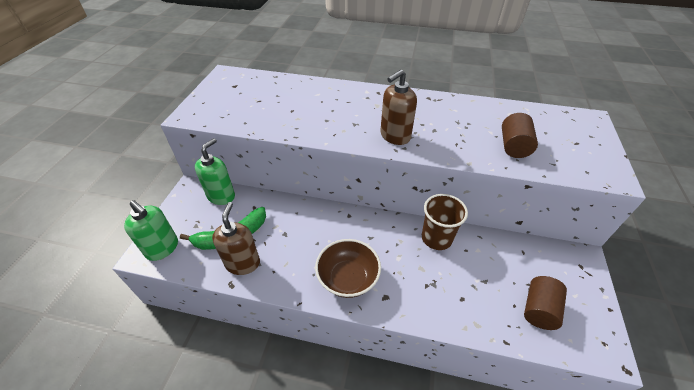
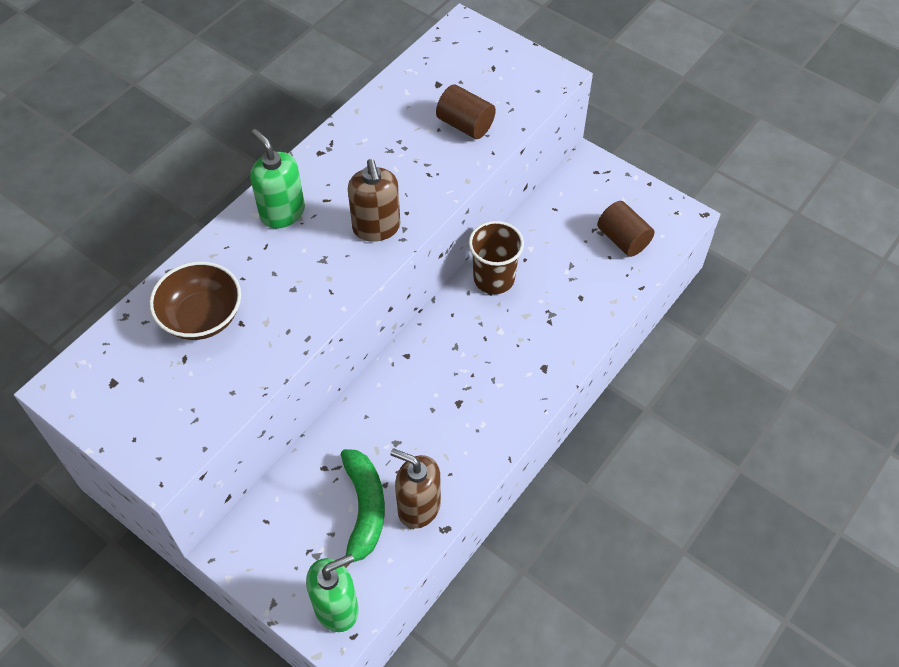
camera: 65 degrees left, 10 degrees up
(221, 196) = (274, 507): green soap dispenser -> green soap dispenser (282, 213)
(348, 278) = (501, 395): brown bowl -> brown bowl (202, 317)

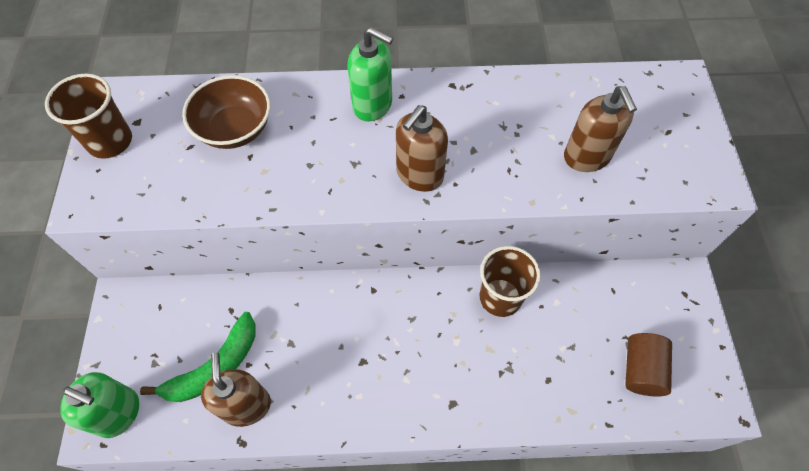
camera: 50 degrees right, 5 degrees up
(112, 414) = (110, 141): none -> brown cup
(282, 213) = (373, 105): green soap dispenser -> green soap dispenser turned 105 degrees clockwise
(465, 125) = (587, 157): brown cylinder -> brown soap dispenser

